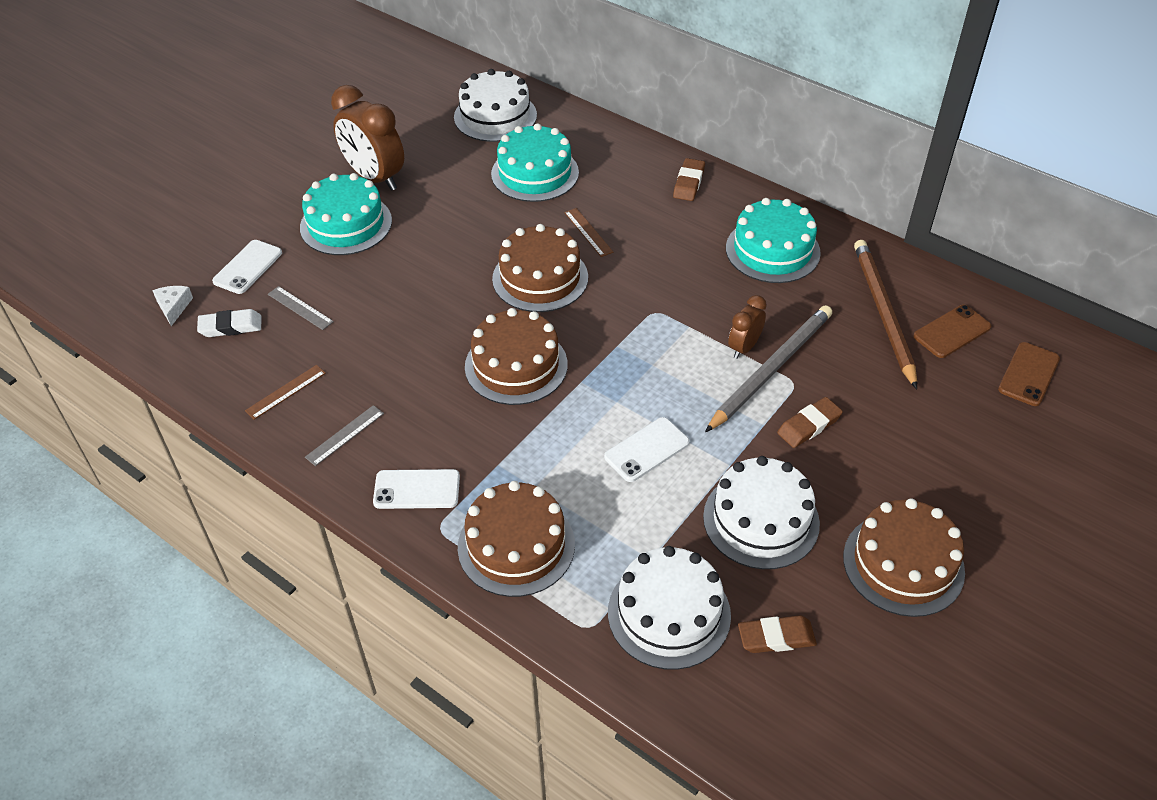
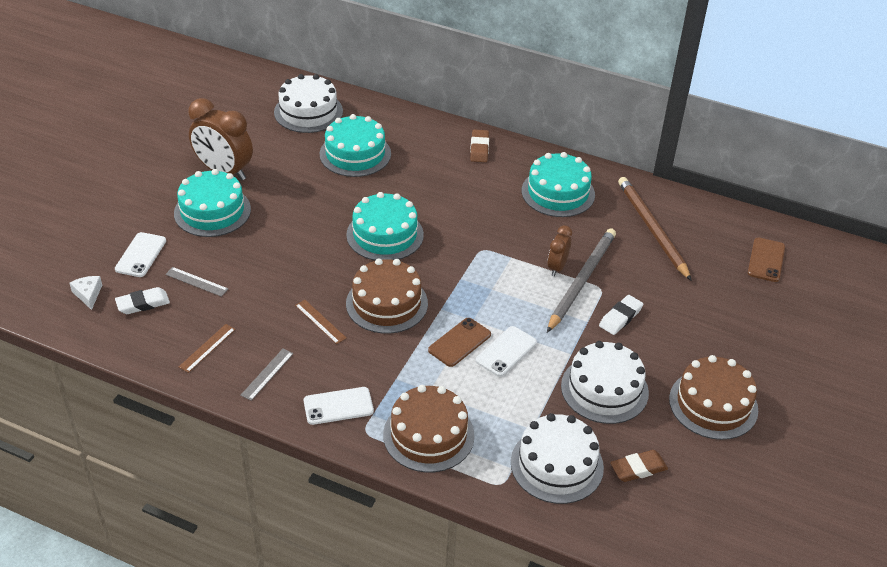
camera: 15 degrees left, 5 degrees down
(540, 278) = (385, 235): brown cake -> turquoise cake
(588, 232) = (412, 195): brown ruler -> brown ruler (320, 321)
(809, 425) = (620, 317): brown eraser -> white eraser
(952, 332) = (704, 236): brown phone -> brown phone (459, 342)

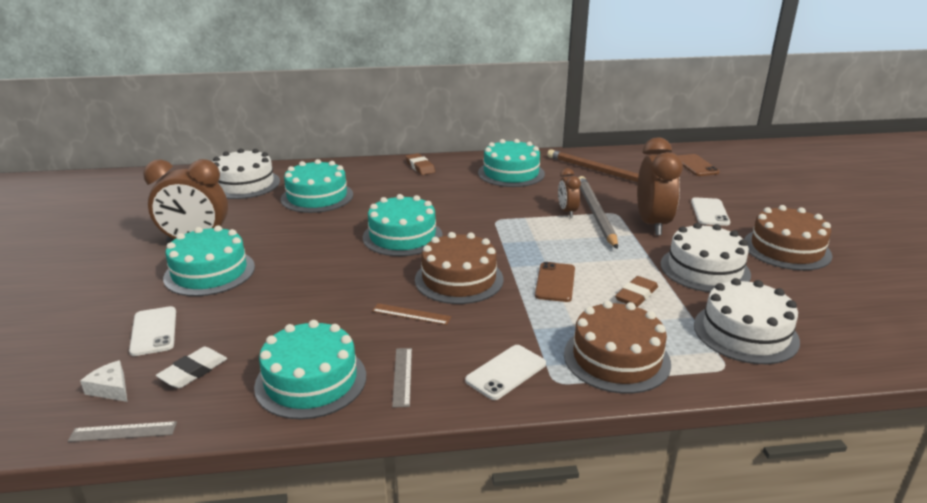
camera: 30 degrees left, 15 degrees down
(196, 281) = (243, 330): grey ruler -> grey ruler (123, 431)
(207, 348) = (311, 381): brown ruler -> turquoise cake
(506, 351) = (600, 274): white phone -> white phone (709, 212)
(620, 317) = (652, 224): white eraser -> brown clock
(638, 468) = (803, 308): brown eraser -> brown eraser (636, 295)

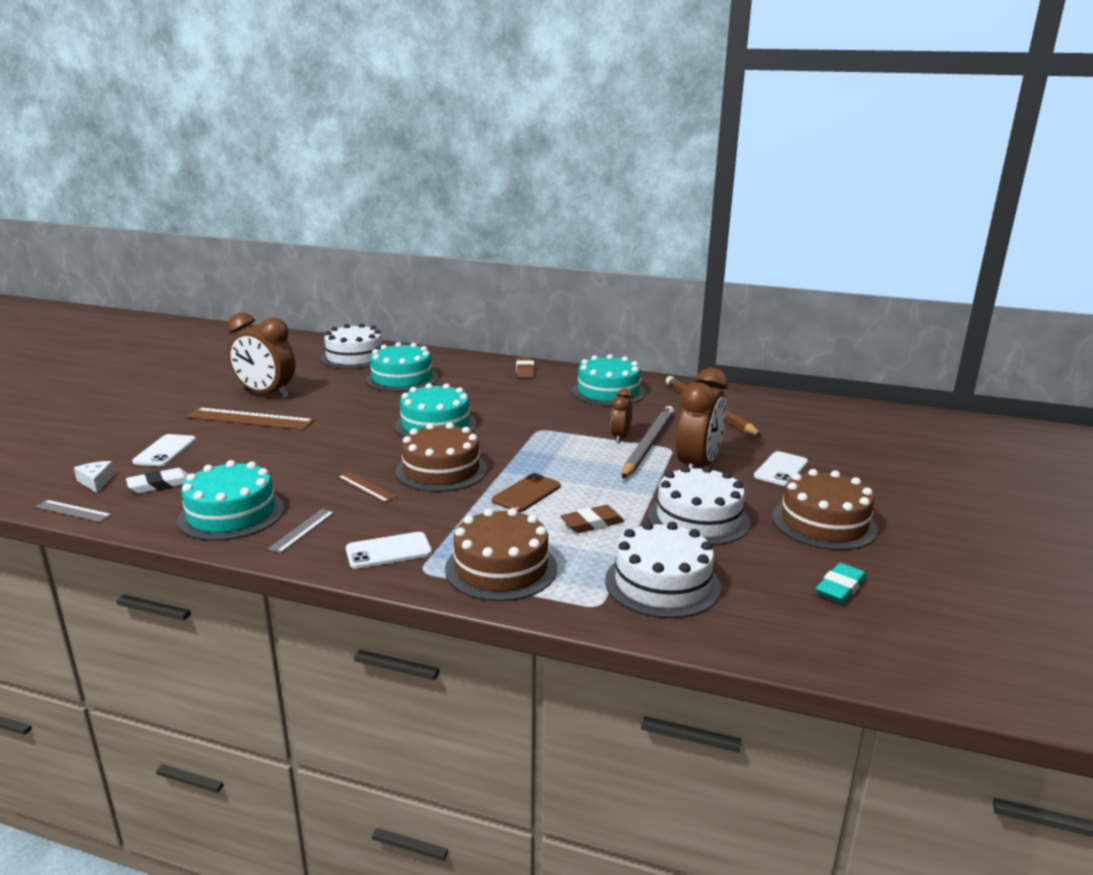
camera: 25 degrees right, 5 degrees down
(209, 272) = (250, 419): turquoise cake -> brown ruler
(696, 165) = (829, 422): brown phone -> none
(856, 298) = (840, 587): none -> turquoise eraser

